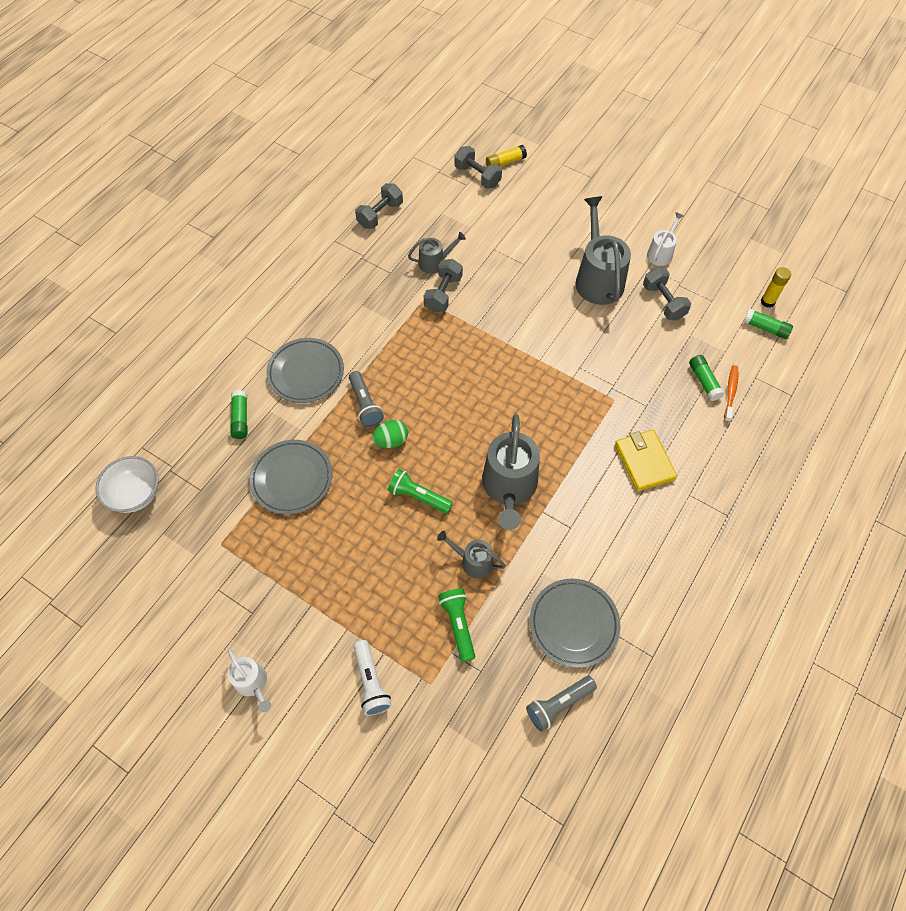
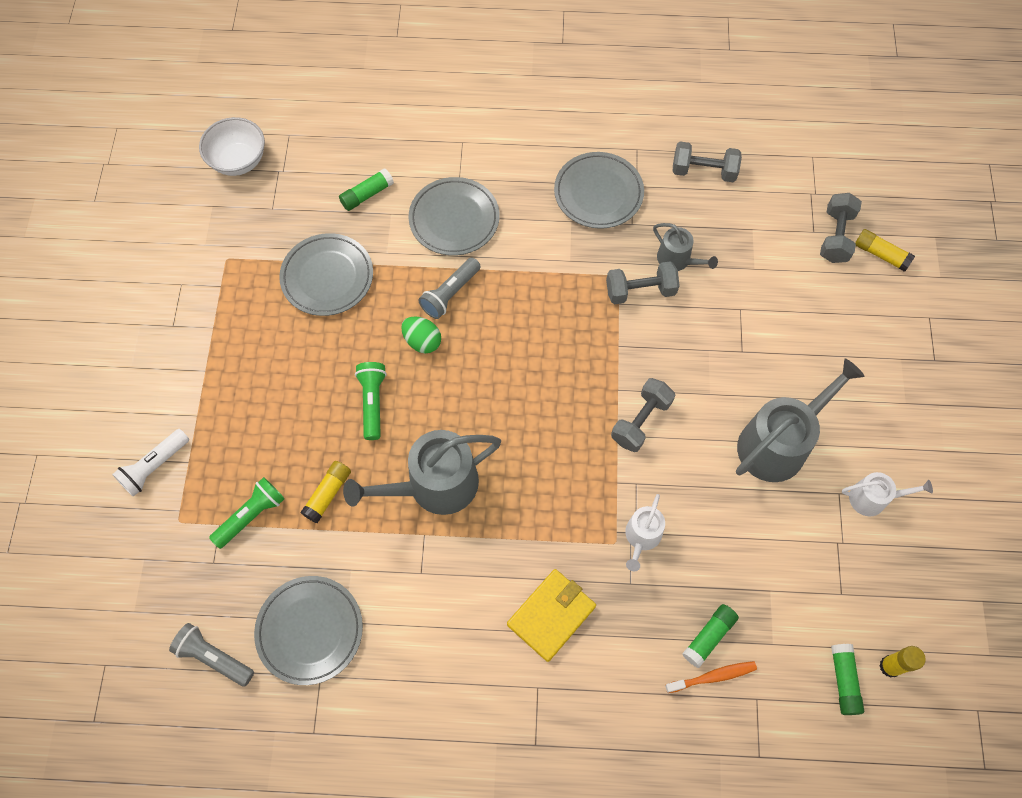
camera: 60 degrees right, 5 degrees up
(253, 683) = (107, 366): white watering can -> white watering can (642, 537)
(352, 278) = (598, 193): none -> grey plate
(473, 561) = (328, 494): grey watering can -> yellow glue stick
(663, 302) = (797, 535): grey dumbbell -> grey dumbbell (641, 421)

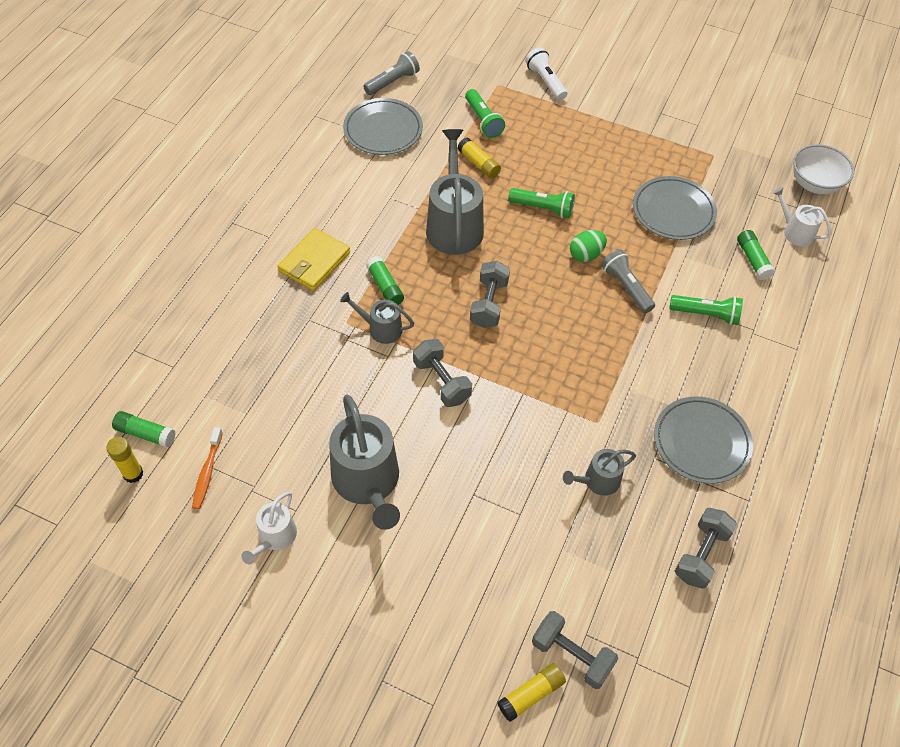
camera: 110 degrees right, 10 degrees down
(454, 219) = (706, 314): grey plate -> green flashlight
(551, 615) = (314, 262): yellow wallet -> yellow wallet turned 60 degrees clockwise
(607, 504) = (381, 328): none -> grey watering can
(640, 291) = (574, 434): grey dumbbell -> grey dumbbell (489, 303)
(642, 537) = (341, 342): white watering can -> white watering can (795, 232)
(709, 636) = (237, 355): green glue stick -> green glue stick (385, 287)
(713, 676) = (207, 345): orange toothbrush -> orange toothbrush (207, 472)

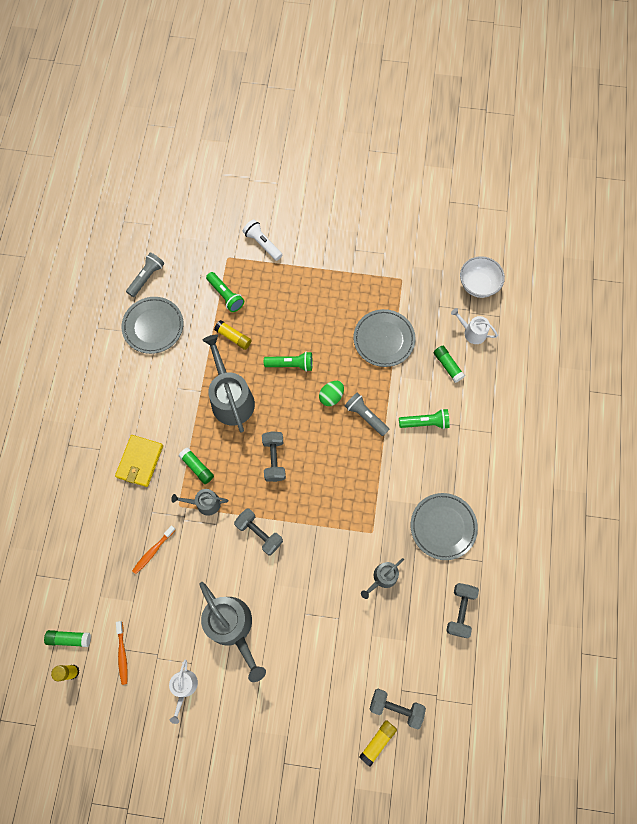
camera: 15 degrees left, 15 degrees up
(294, 364) = (153, 551): none -> orange toothbrush

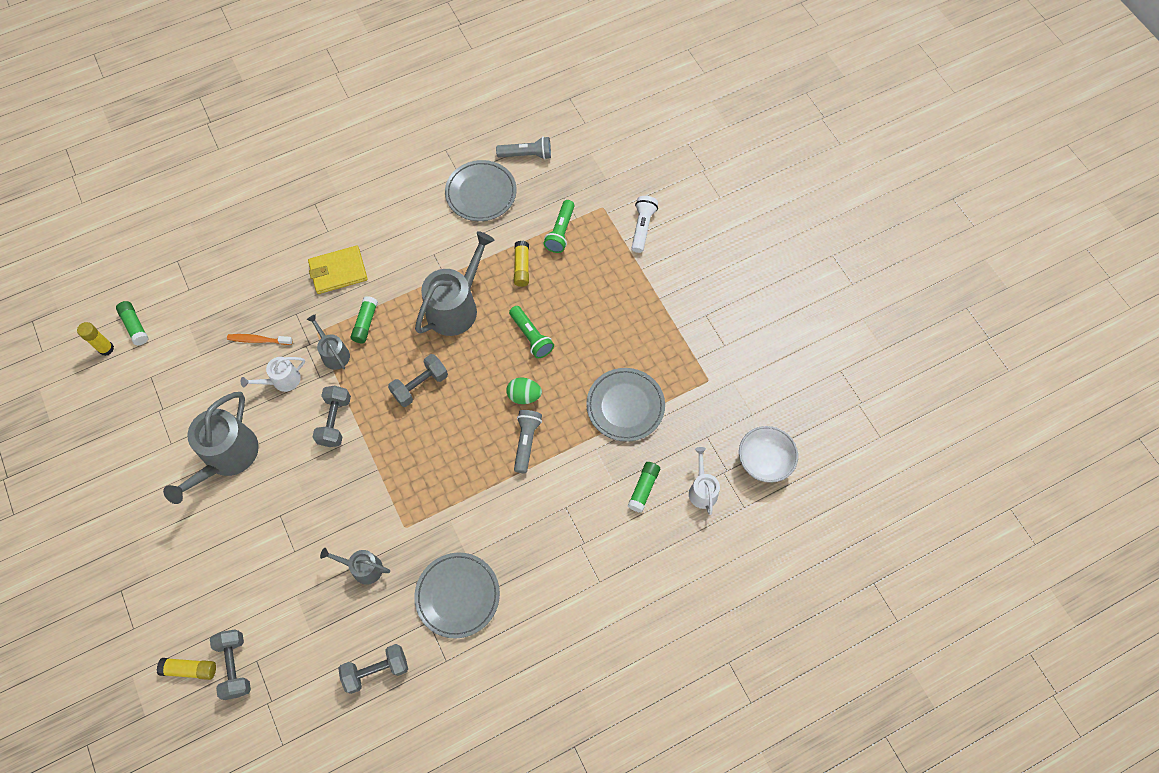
camera: 55 degrees right, 5 degrees down
(122, 654) = (145, 379): orange toothbrush -> none
(184, 687) = (144, 452): white watering can -> white watering can (282, 380)
(425, 422) = (561, 505): green flashlight -> none

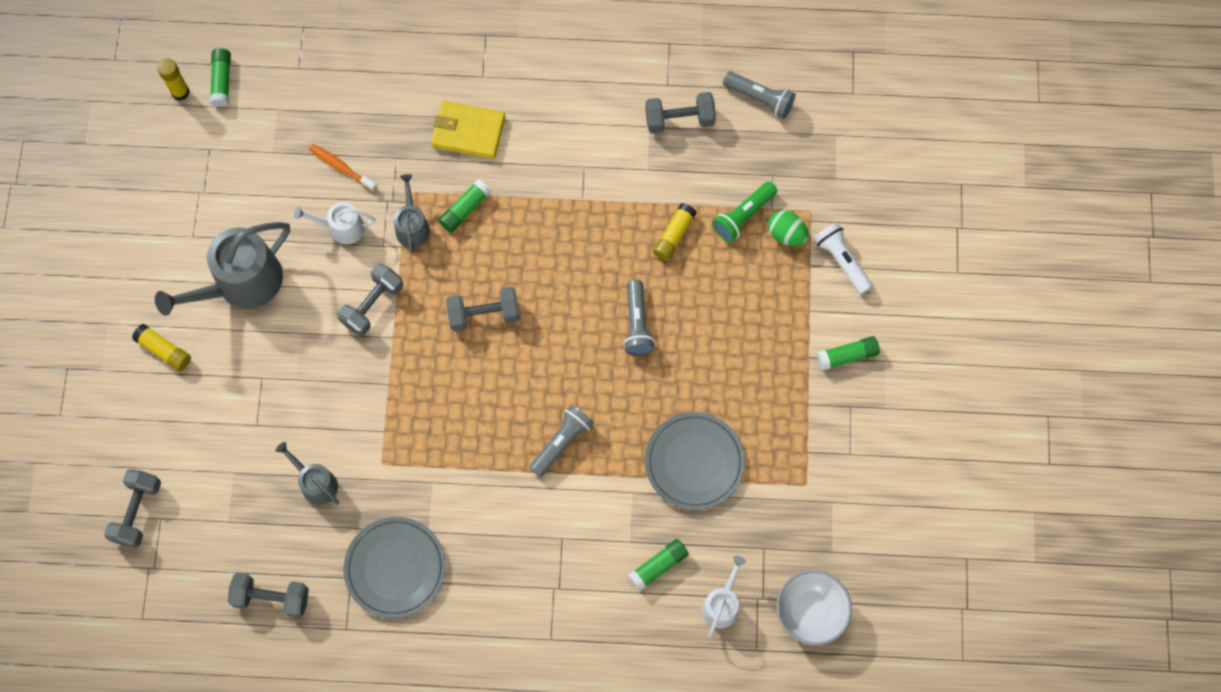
camera: 30 degrees right, 5 degrees up
(190, 669) = (93, 489): yellow glue stick -> yellow glue stick (164, 350)
(456, 307) = (574, 243): grey watering can -> none
(481, 193) = (679, 120): grey plate -> grey dumbbell
(524, 396) = (590, 388): green egg -> green egg (786, 234)
(531, 336) = (637, 324): green flashlight -> grey flashlight
(642, 227) = (842, 261): white flashlight -> white flashlight turned 75 degrees counterclockwise
(683, 284) = (847, 356): none -> green glue stick

